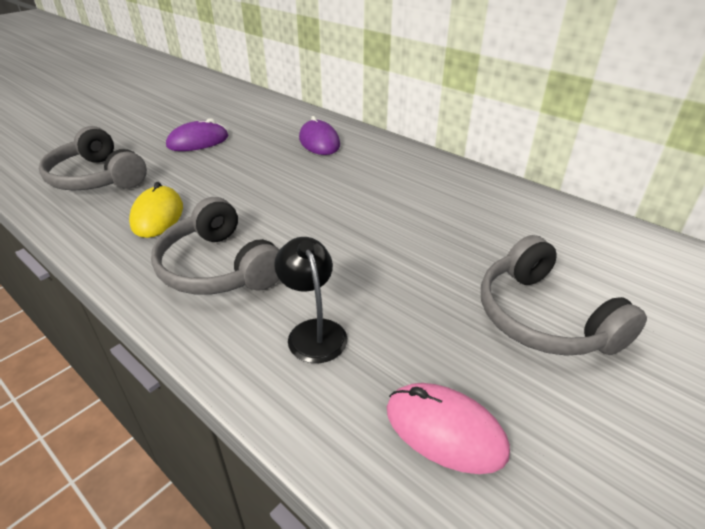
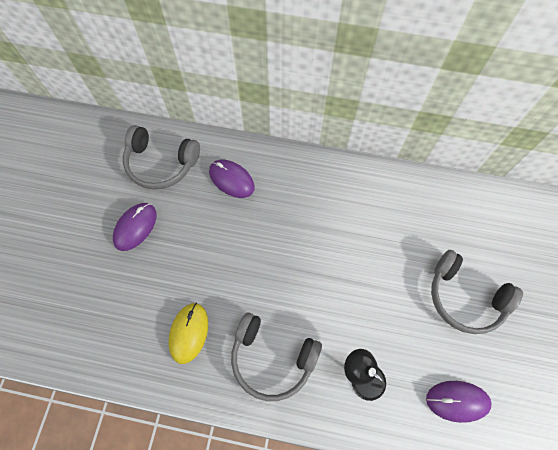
camera: 30 degrees left, 30 degrees up
(97, 178) = (101, 316): grey headphones -> grey headphones (161, 163)
(157, 215) = (189, 333): yellow mouse -> yellow mouse turned 45 degrees clockwise
(445, 430) = (457, 401): pink mouse -> purple mouse

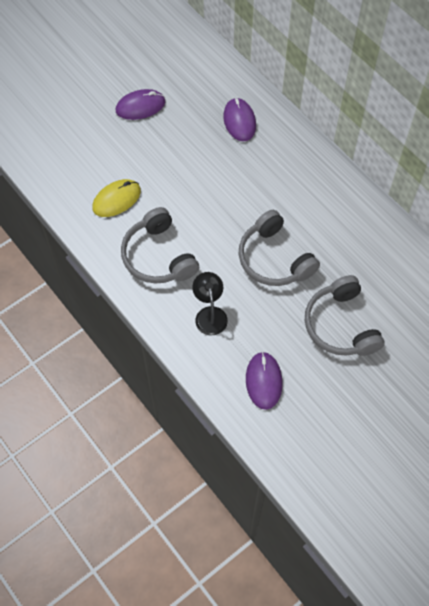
camera: 40 degrees right, 5 degrees down
(161, 163) = (197, 75): grey headphones -> grey headphones (274, 259)
(457, 401) = (263, 381): purple mouse -> purple mouse turned 45 degrees clockwise

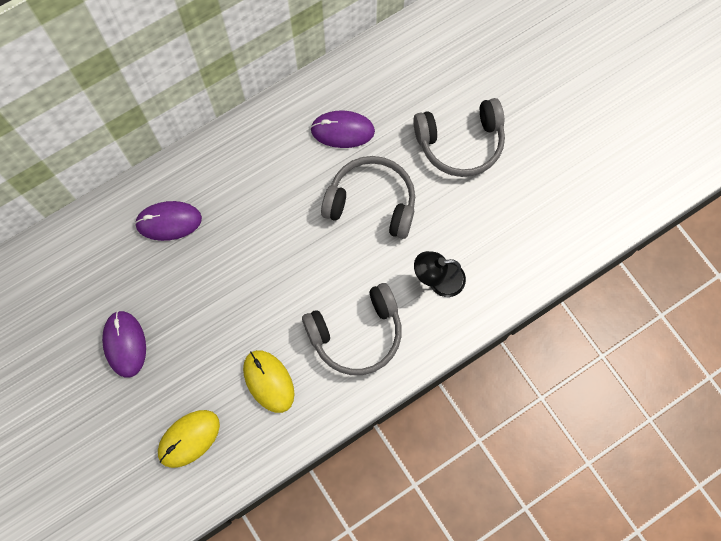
camera: 85 degrees left, 10 degrees up
(71, 154) = (189, 438): none -> yellow mouse
(263, 381) = (523, 230): purple mouse -> purple mouse (342, 130)
(274, 259) = (372, 202): grey headphones -> grey headphones turned 135 degrees counterclockwise

